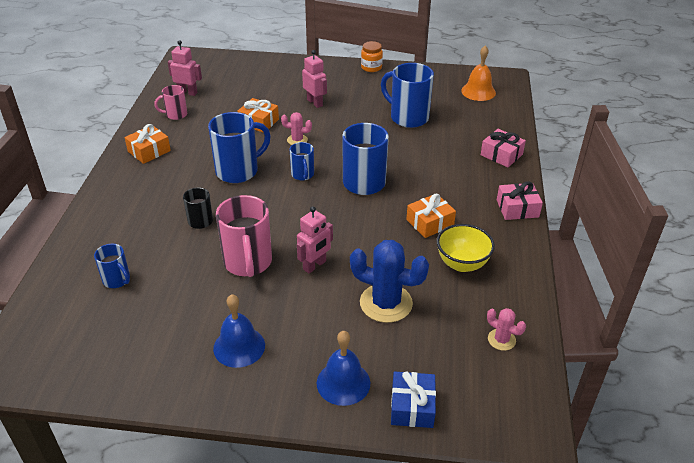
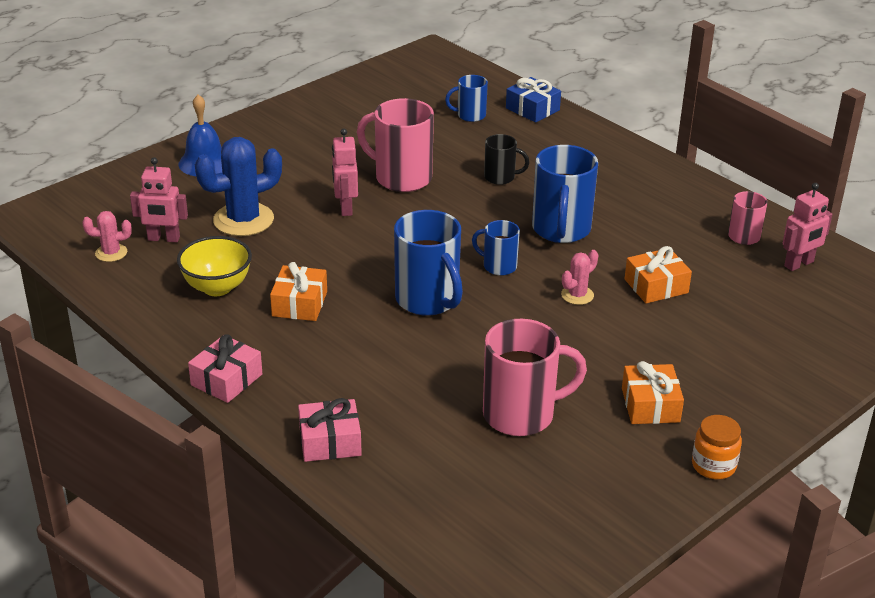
camera: 130 degrees right, 5 degrees down
(149, 151) = (673, 192): orange gift -> orange gift (650, 405)
(239, 346) = (310, 137): blue bell -> none
(315, 103) = (657, 353): pink robot -> pink robot (163, 239)
(408, 117) = (521, 414): blue mug -> pink mug
(412, 407) = (136, 179): blue gift -> blue gift (532, 109)
(478, 91) = (506, 539): orange bell -> none

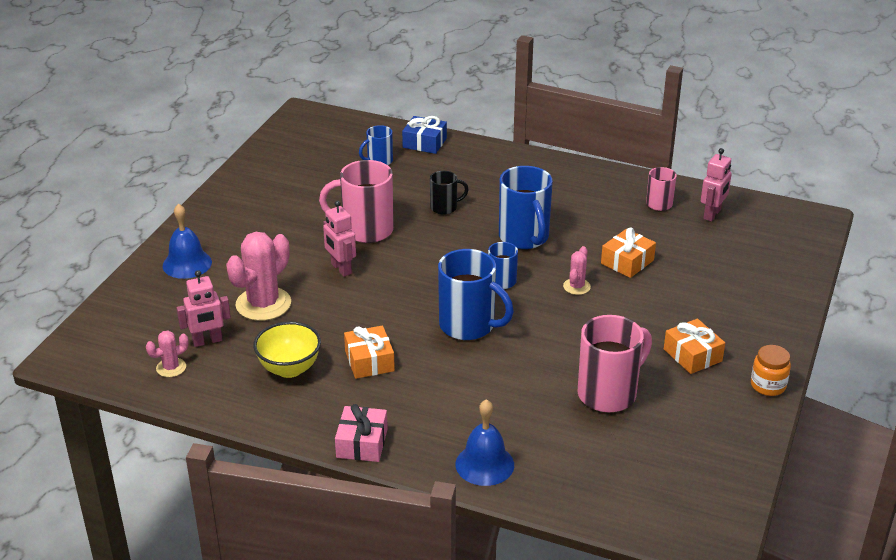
camera: 25 degrees left, 0 degrees up
(243, 220) = (263, 304): blue cactus -> pink cactus
(330, 441) = (484, 464): pink gift -> blue bell

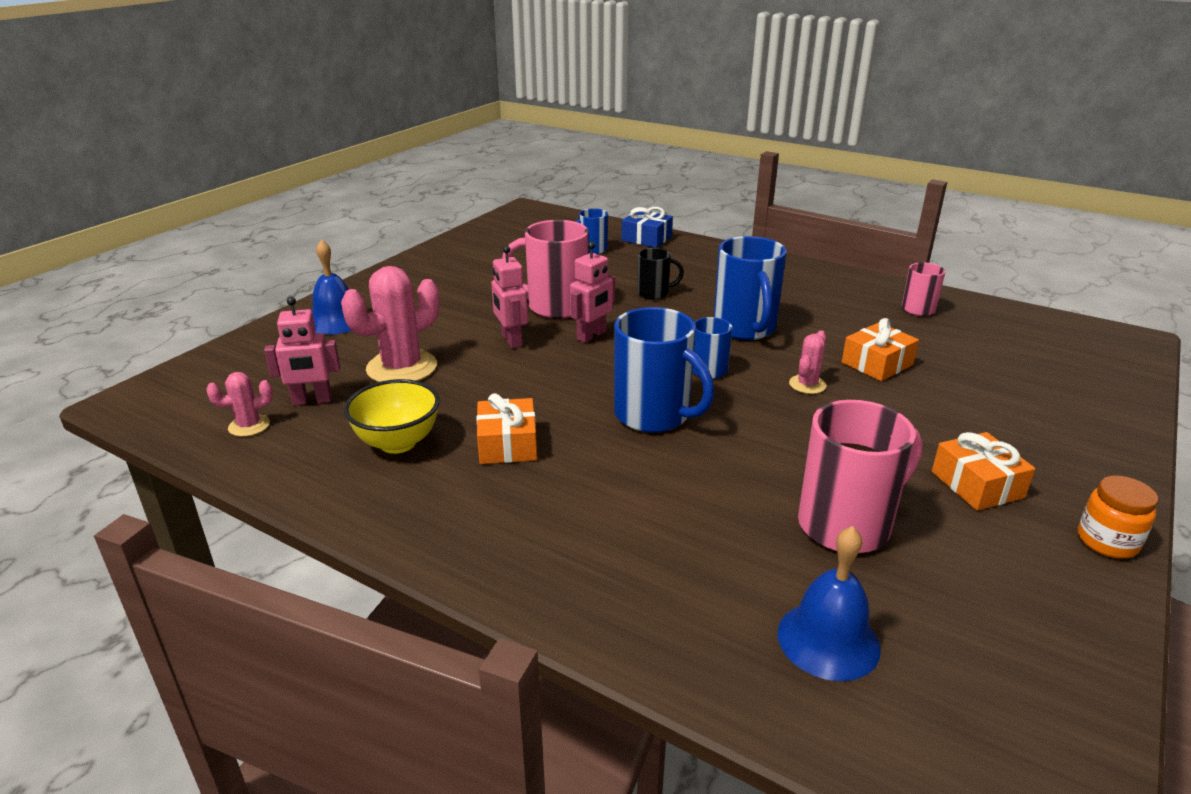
camera: 10 degrees right, 5 degrees down
(362, 443) = (454, 554): pink gift -> none
(484, 464) = (634, 612): blue bell -> blue bell (828, 640)
(712, 214) = (988, 324): pink robot -> pink robot (592, 336)

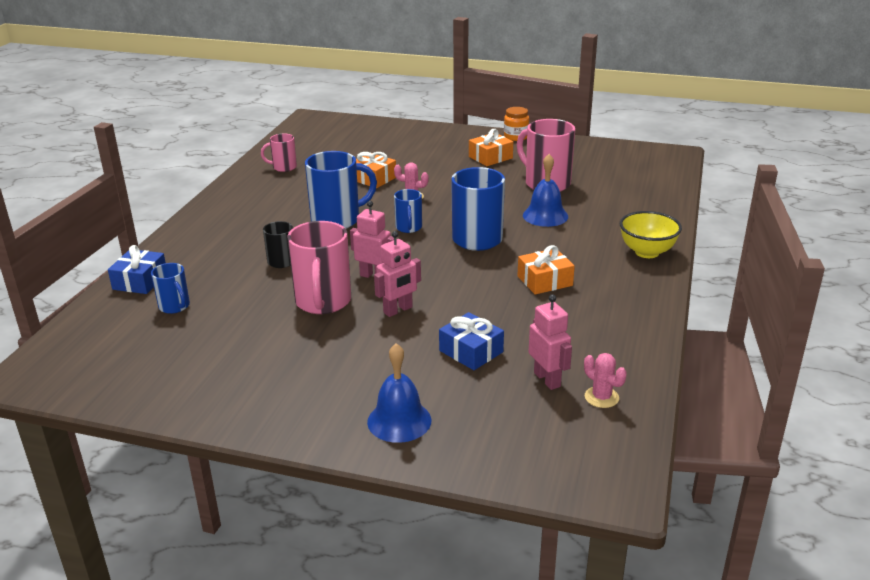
camera: 105 degrees left, 0 degrees up
(398, 443) = (573, 322): yellow bowl -> yellow bowl (647, 252)
(402, 368) = (471, 351): pink cactus -> blue gift
(828, 640) = (626, 185): blue bell -> blue bell (545, 216)

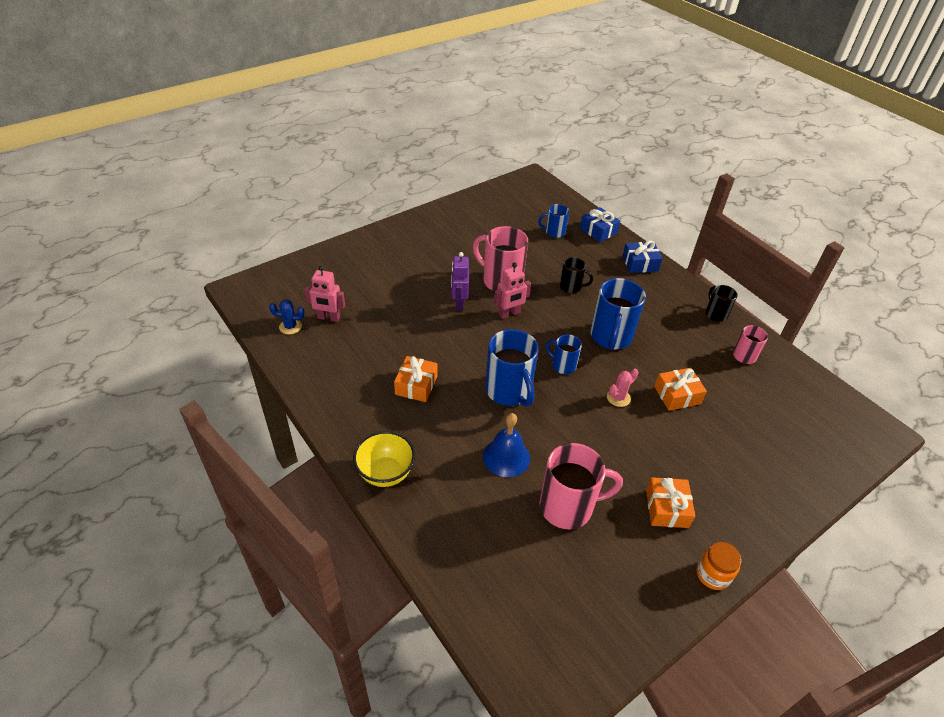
camera: 125 degrees right, 15 degrees up
(237, 188) = (715, 314): none -> black mug
(398, 310) = (459, 303): pink robot -> purple robot
(399, 421) = (366, 255): blue bell -> none
(471, 351) = (386, 307): blue gift -> blue gift (640, 263)
(601, 397) = (290, 326): pink cactus -> blue cactus

